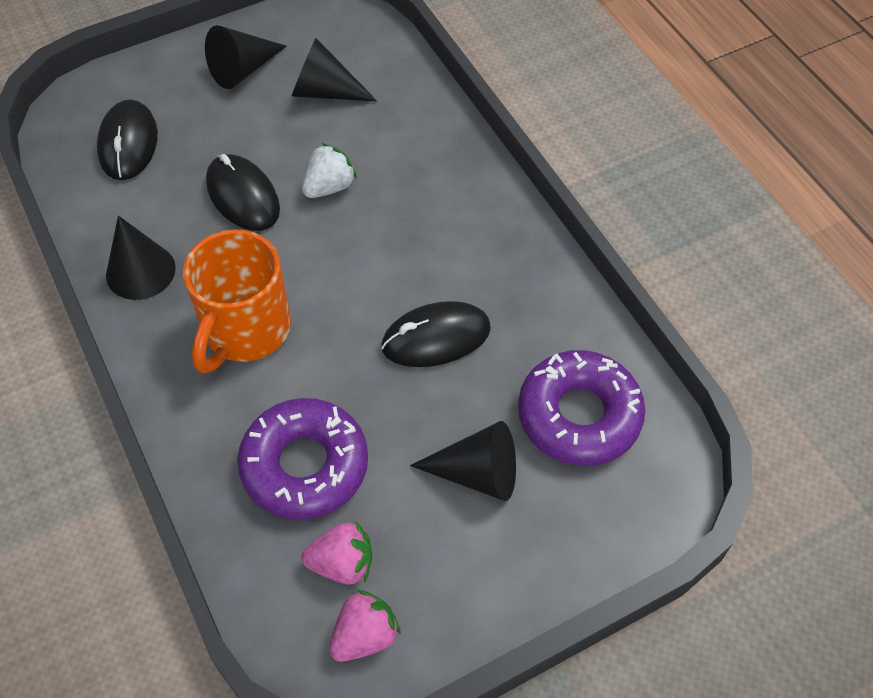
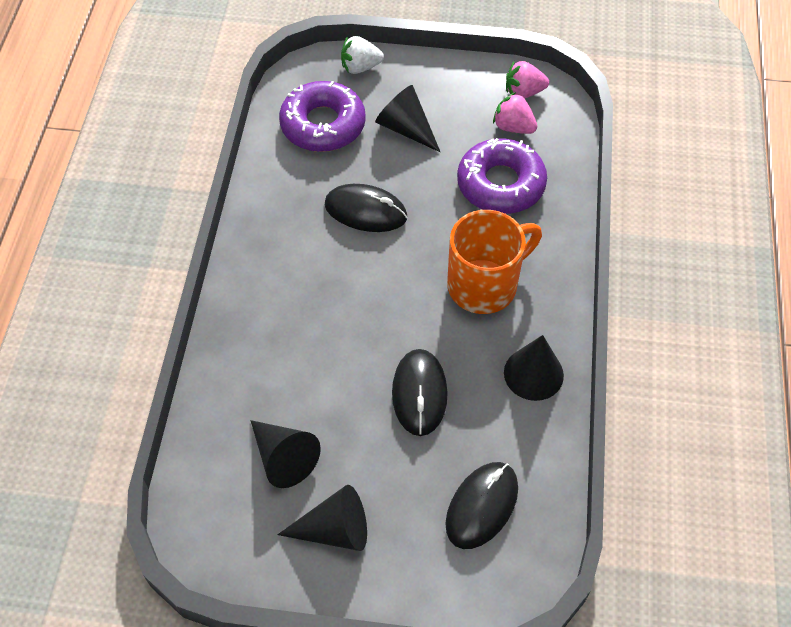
camera: 145 degrees left, 0 degrees up
(329, 187) = (349, 362): white strawberry -> white strawberry (360, 67)

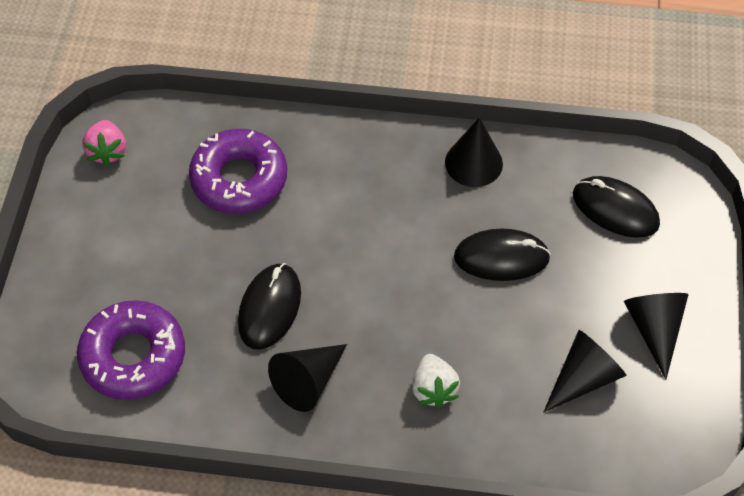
camera: 90 degrees left, 0 degrees up
(360, 67) = (42, 317): white strawberry -> white strawberry (433, 389)
(406, 128) = (149, 268): black cone -> black cone (308, 381)
(485, 285) = (371, 198): orange mug -> none
(513, 127) = (159, 164): pink strawberry -> none

